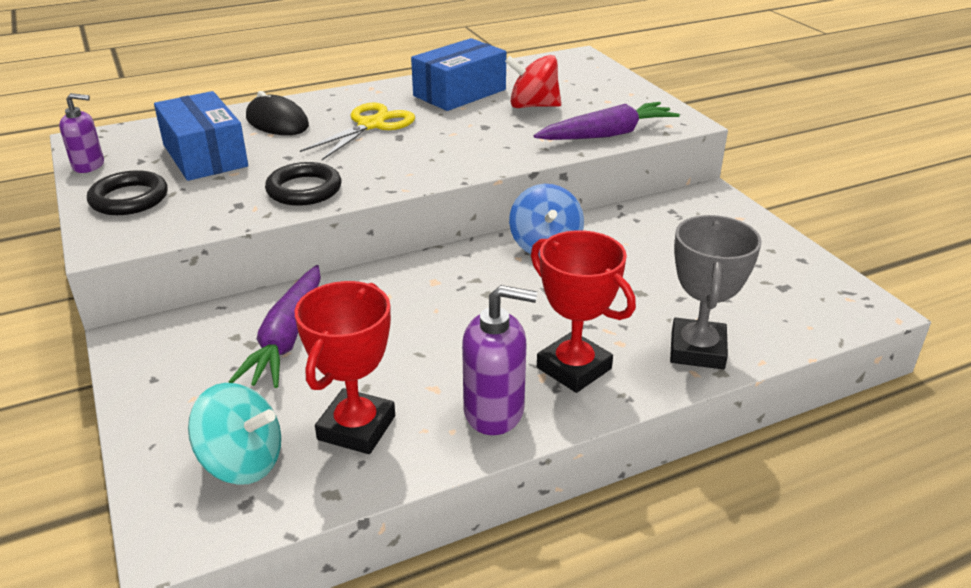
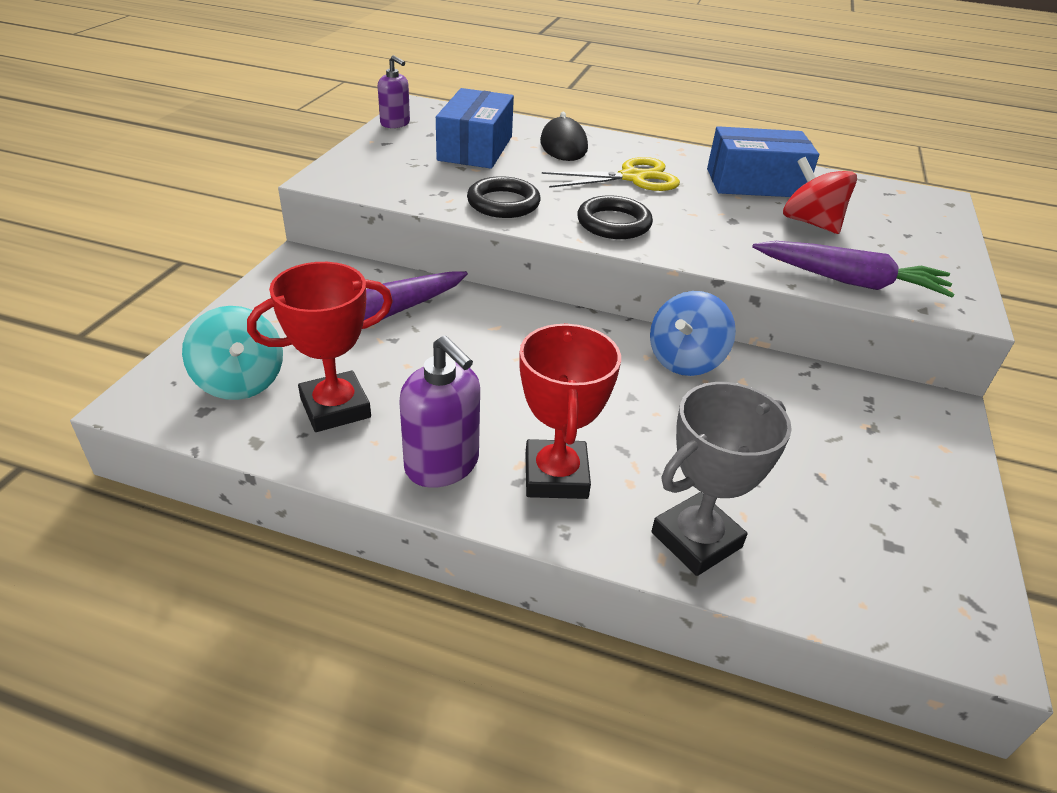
camera: 40 degrees right, 5 degrees up
(129, 199) = (383, 156): black ring -> black ring (613, 223)

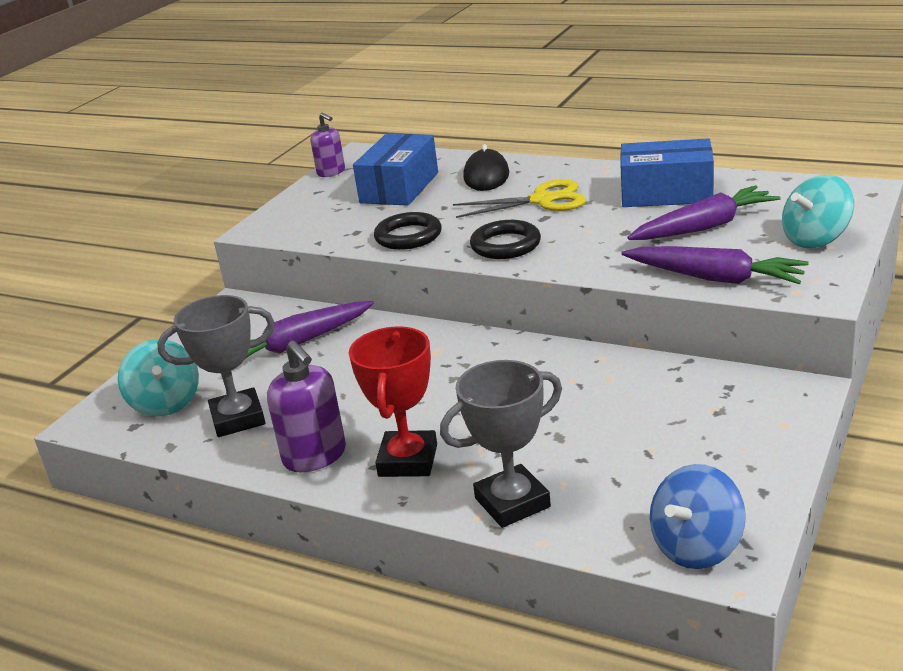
camera: 15 degrees right, 10 degrees down
(335, 408) = (238, 419): red trophy -> grey trophy
(685, 360) = (559, 364): blue spinning top -> blue spinning top (696, 547)
(810, 223) = (705, 227): red spinning top -> purple carrot
(925, 246) = (816, 239): none -> turquoise spinning top

